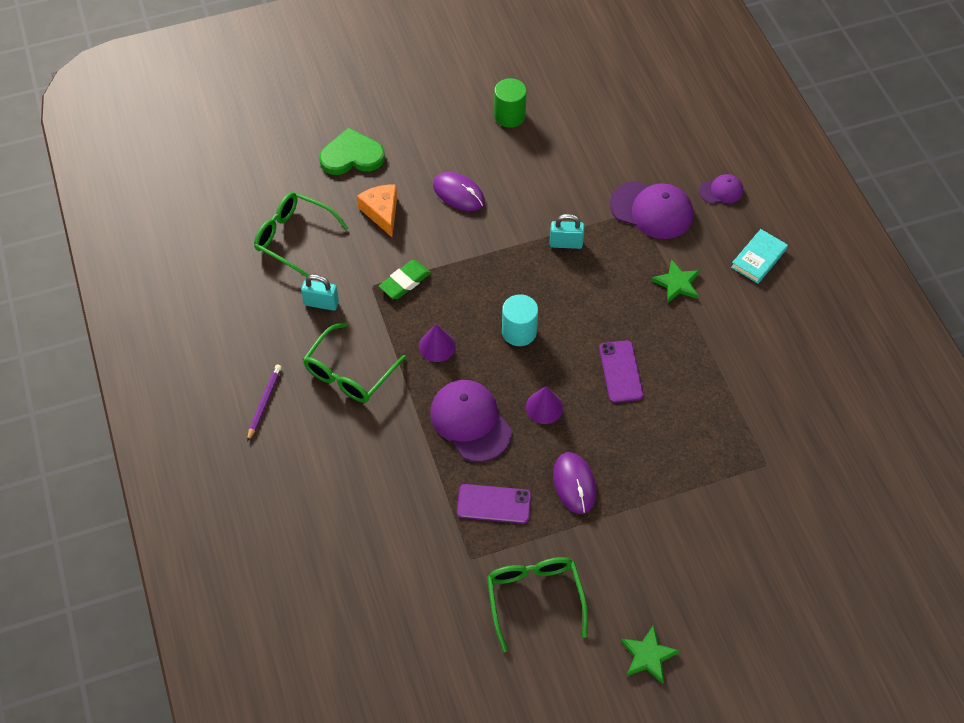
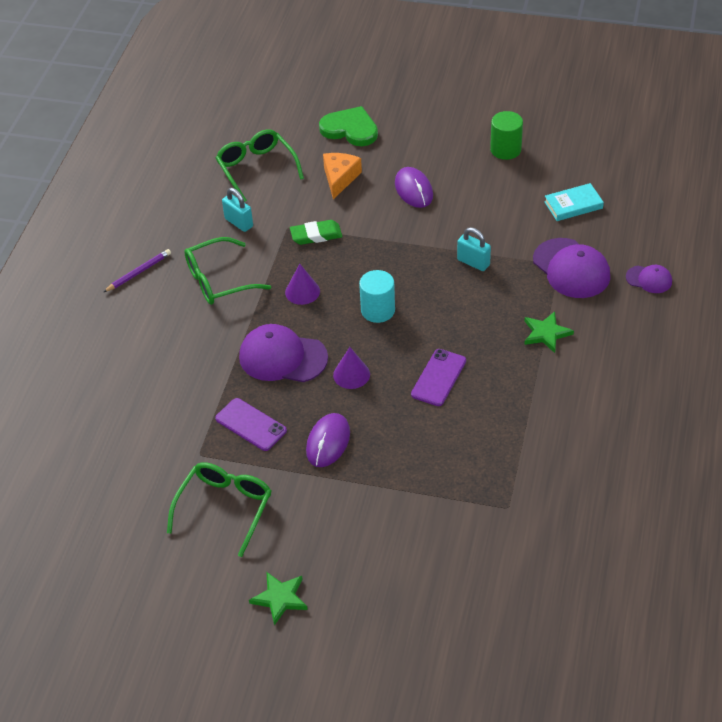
camera: 35 degrees right, 10 degrees down
(470, 422) = (282, 357): purple cap -> purple cap turned 75 degrees counterclockwise
(758, 258) = (639, 346): turquoise book -> turquoise book (573, 205)

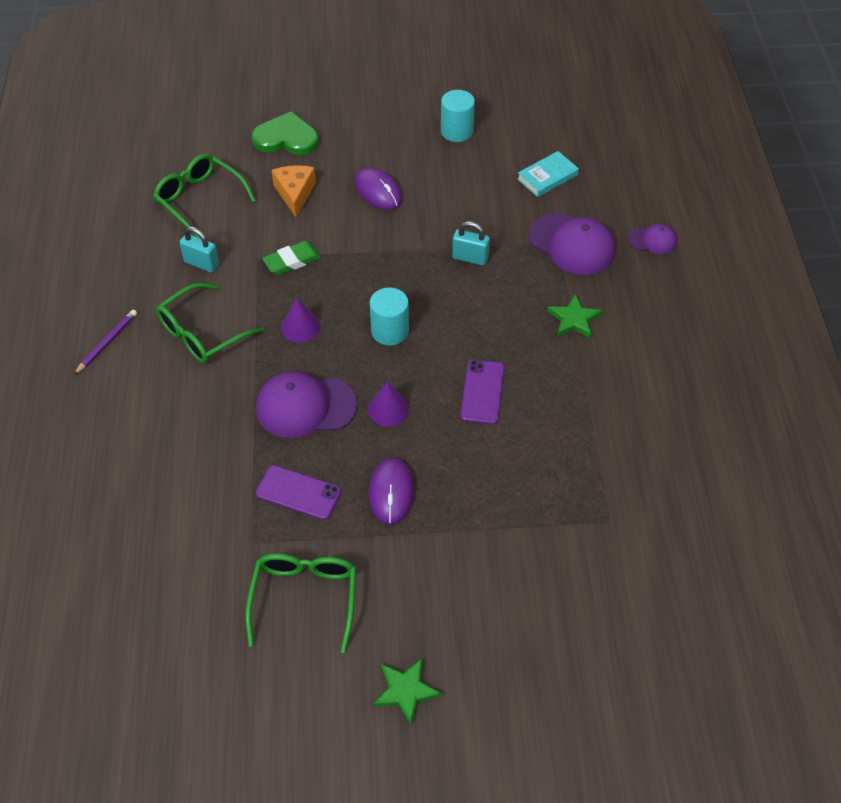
camera: 20 degrees left, 5 degrees up
(505, 149) = (457, 131): green cylinder -> turquoise cylinder

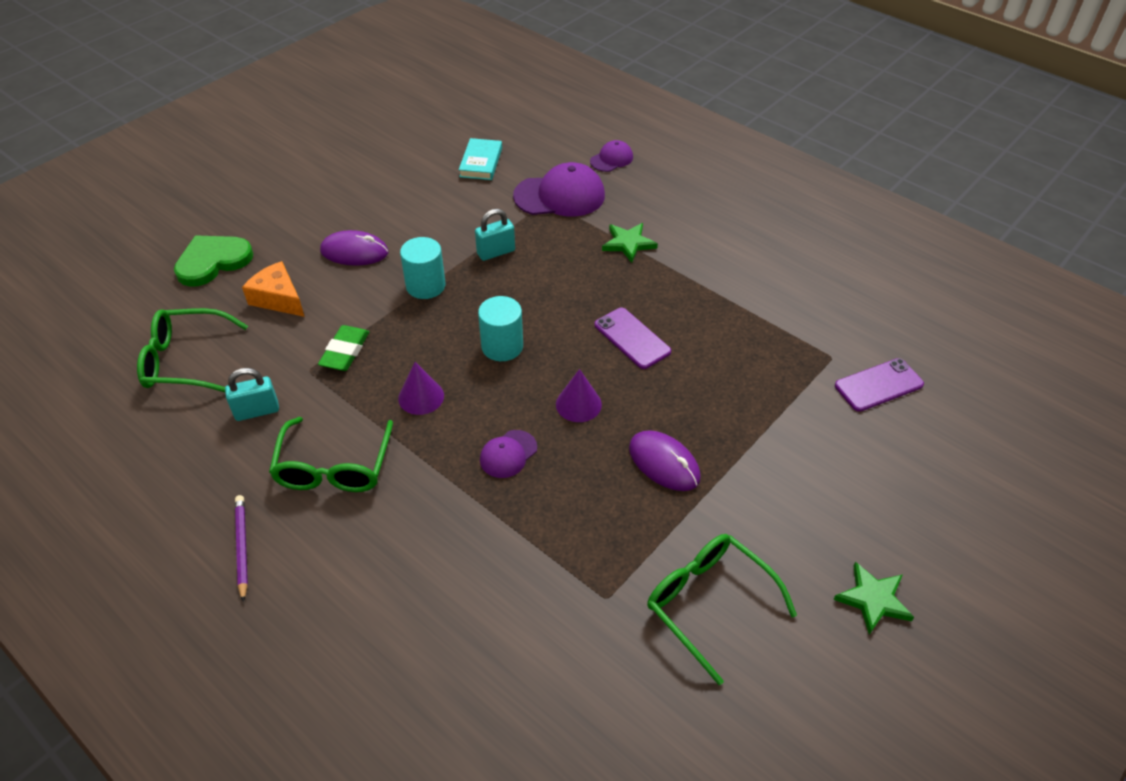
camera: 45 degrees left, 5 degrees down
(298, 492) = (592, 525): purple phone -> purple phone (878, 385)
(306, 406) = (508, 454): purple cap -> purple cap, size x0.53
(457, 131) = (366, 172): turquoise cylinder -> turquoise cylinder (425, 286)

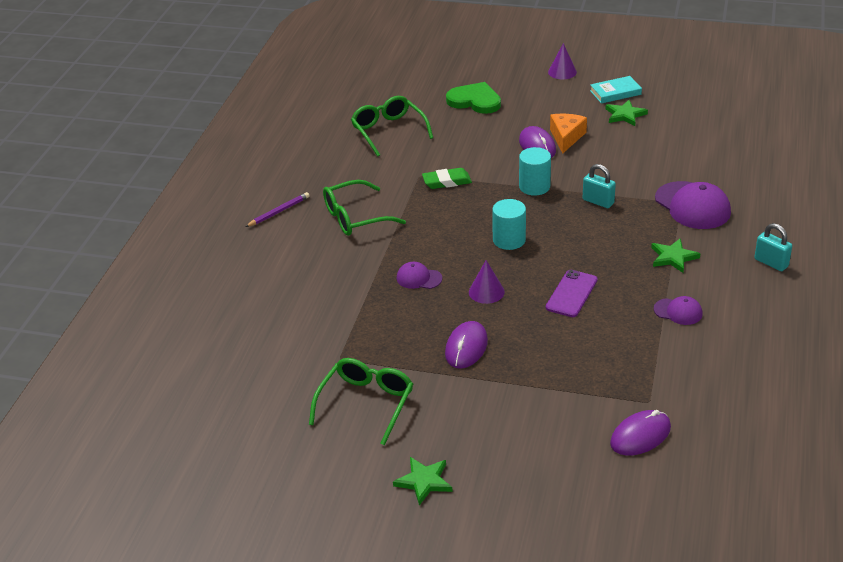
camera: 65 degrees right, 10 degrees down
(257, 411) = (373, 172): turquoise padlock -> turquoise padlock (771, 263)
(278, 299) = (467, 138): orange cheese -> orange cheese (566, 137)
(368, 170) = (625, 115): none -> green star
(421, 397) = (435, 226): purple cone -> purple cone (562, 72)
(481, 162) = (689, 156): turquoise book -> turquoise book (615, 92)
(611, 159) = (768, 214): purple cap -> purple cap (678, 312)
(878, 385) = (640, 435): purple phone -> purple mouse

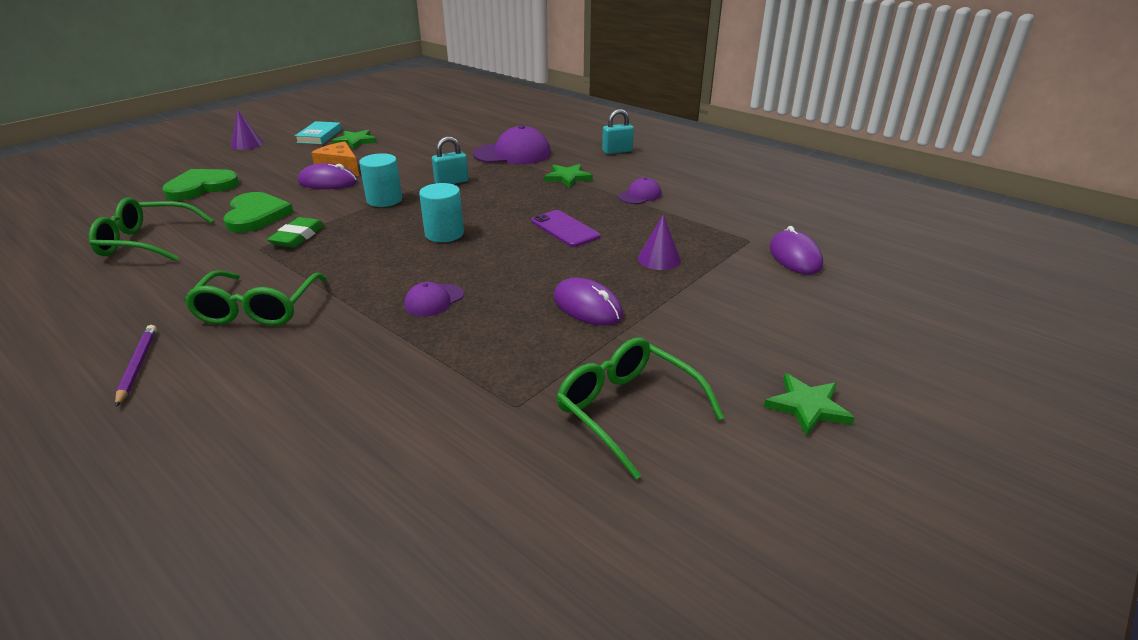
camera: 65 degrees left, 5 degrees down
(458, 148) = (256, 215): none -> green heart
(486, 292) = (509, 268): purple cone -> purple cone (659, 259)

